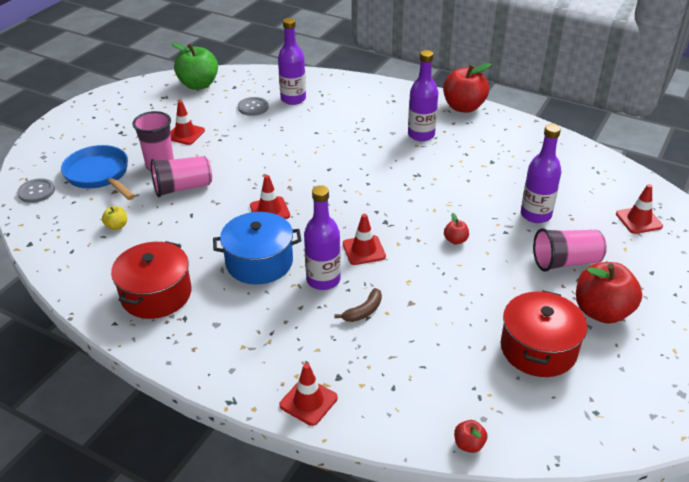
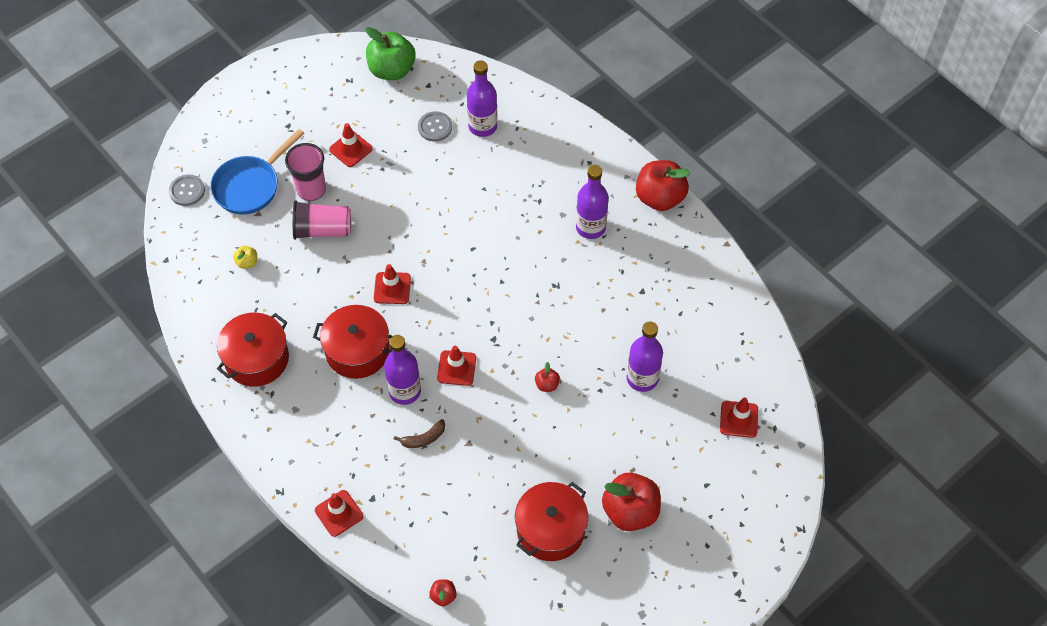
camera: 20 degrees right, 20 degrees up
(99, 175) = (250, 186): blue pan -> blue pan turned 120 degrees counterclockwise
(259, 262) = (357, 351): blue pot -> red pot
(566, 262) = (634, 445): pink cup -> none

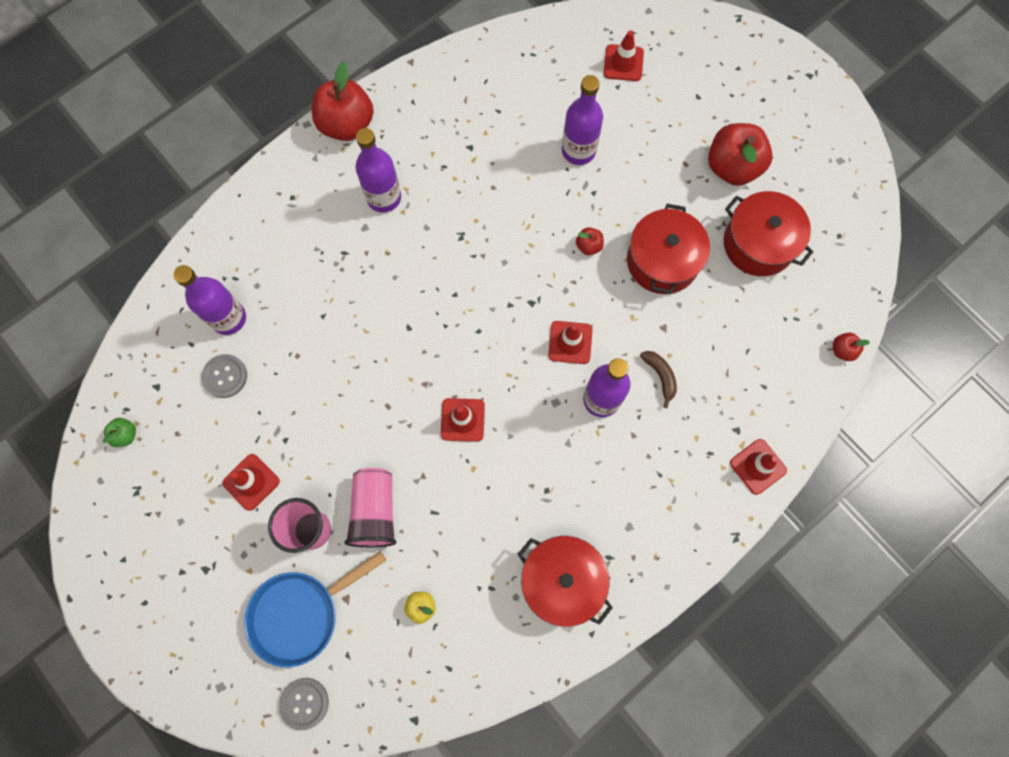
camera: 90 degrees left, 15 degrees up
(250, 186) = (301, 613): blue pan -> blue pan turned 105 degrees clockwise
(357, 351) = (549, 457): red pot -> red pot (662, 261)
(391, 70) = (125, 435): green apple -> green apple, size x0.45

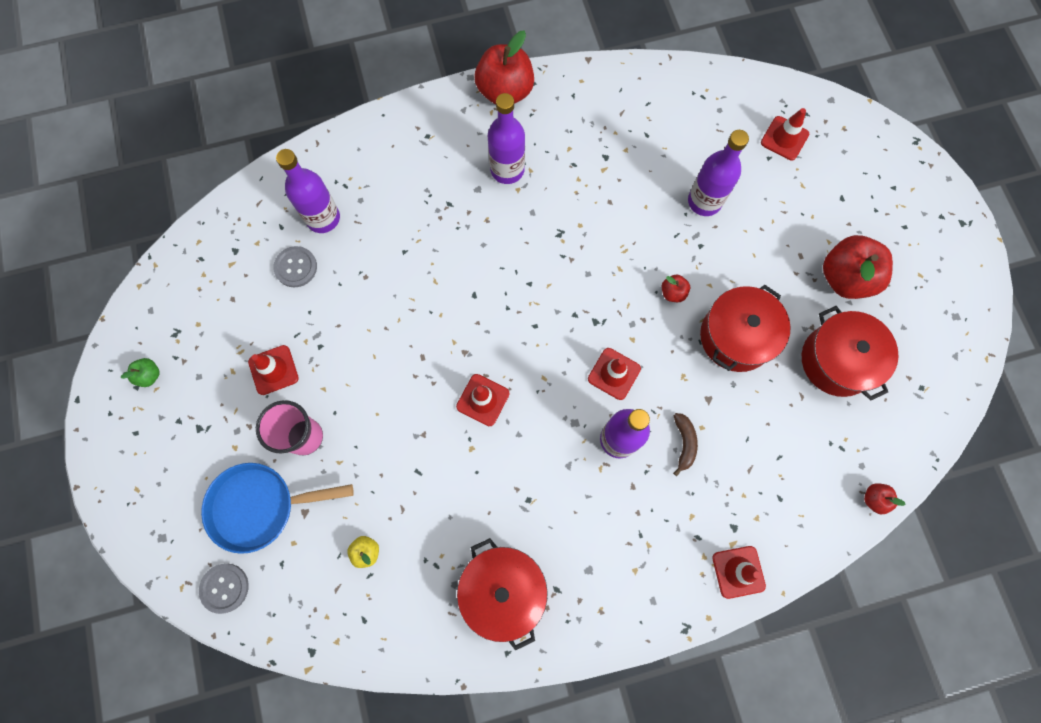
camera: 25 degrees right, 0 degrees up
(125, 435) = (190, 280): green apple -> green apple (149, 375)
(375, 511) = (366, 446): pink cup -> none

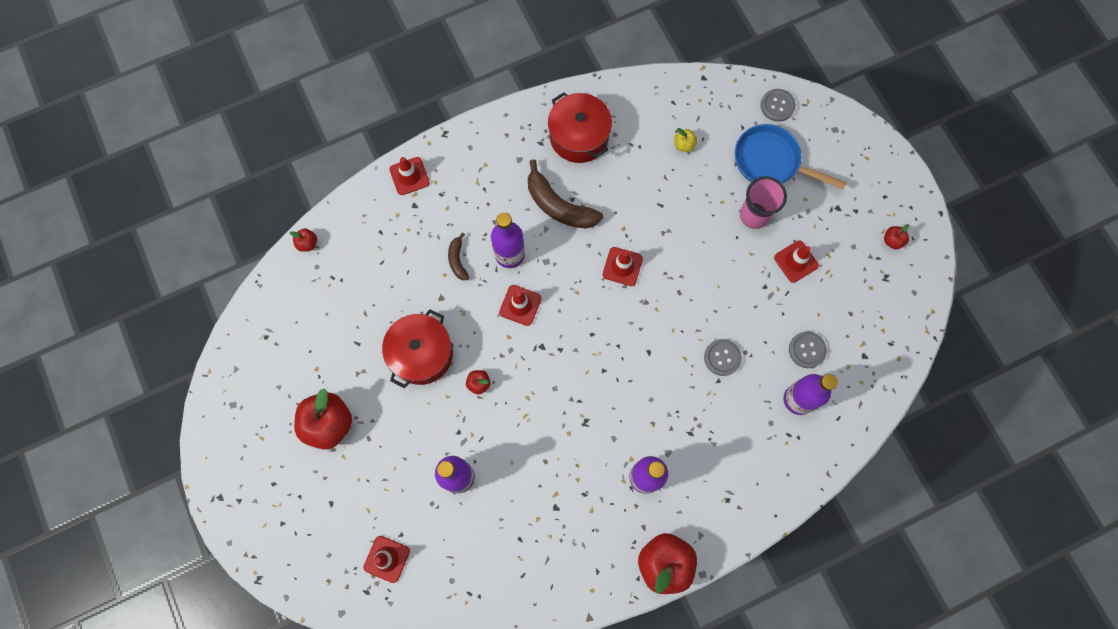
camera: 170 degrees right, 0 degrees up
(149, 375) = (892, 240): green apple -> red apple
(260, 506) = (771, 161): blue pan -> blue pan turned 135 degrees counterclockwise
(393, 275) = (722, 357): none -> grey button
(547, 494) = (559, 205): none -> brown banana
(837, 360) = (336, 348): red pot -> none

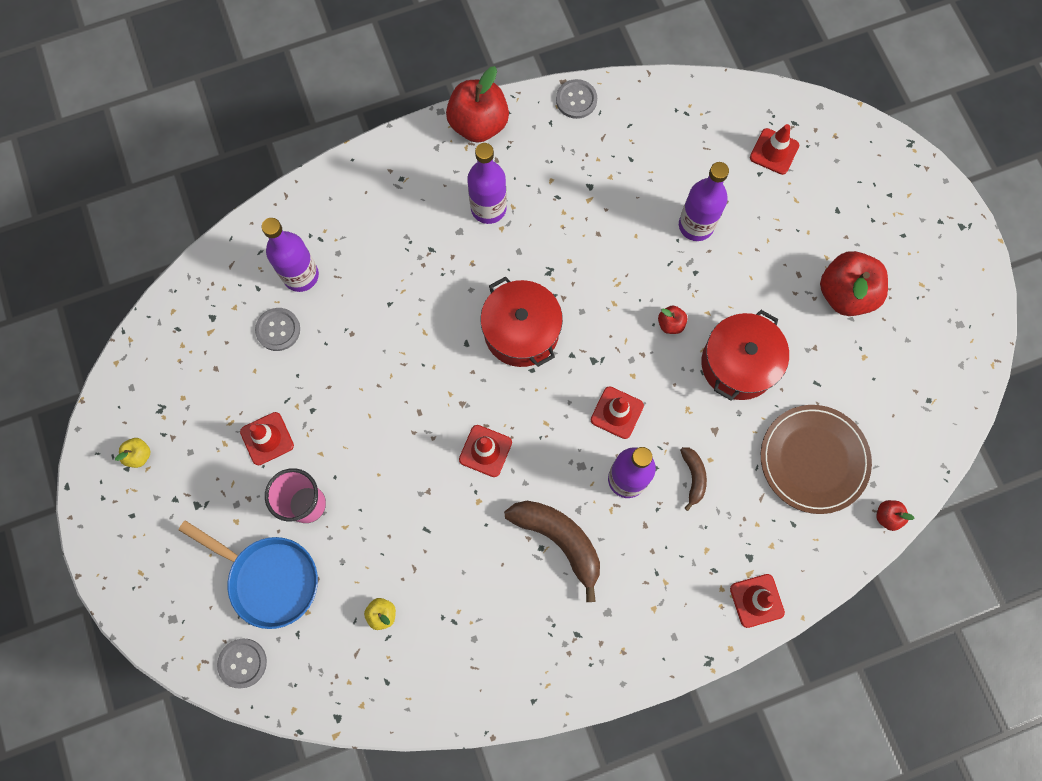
camera: 175 degrees left, 0 degrees up
(362, 281) = (813, 459): none -> brown plate
(579, 136) = (523, 640): red pot -> red pot (521, 331)
(722, 357) = (380, 329): grey button -> grey button (576, 100)
(892, 240) = (139, 455): red apple -> yellow apple

